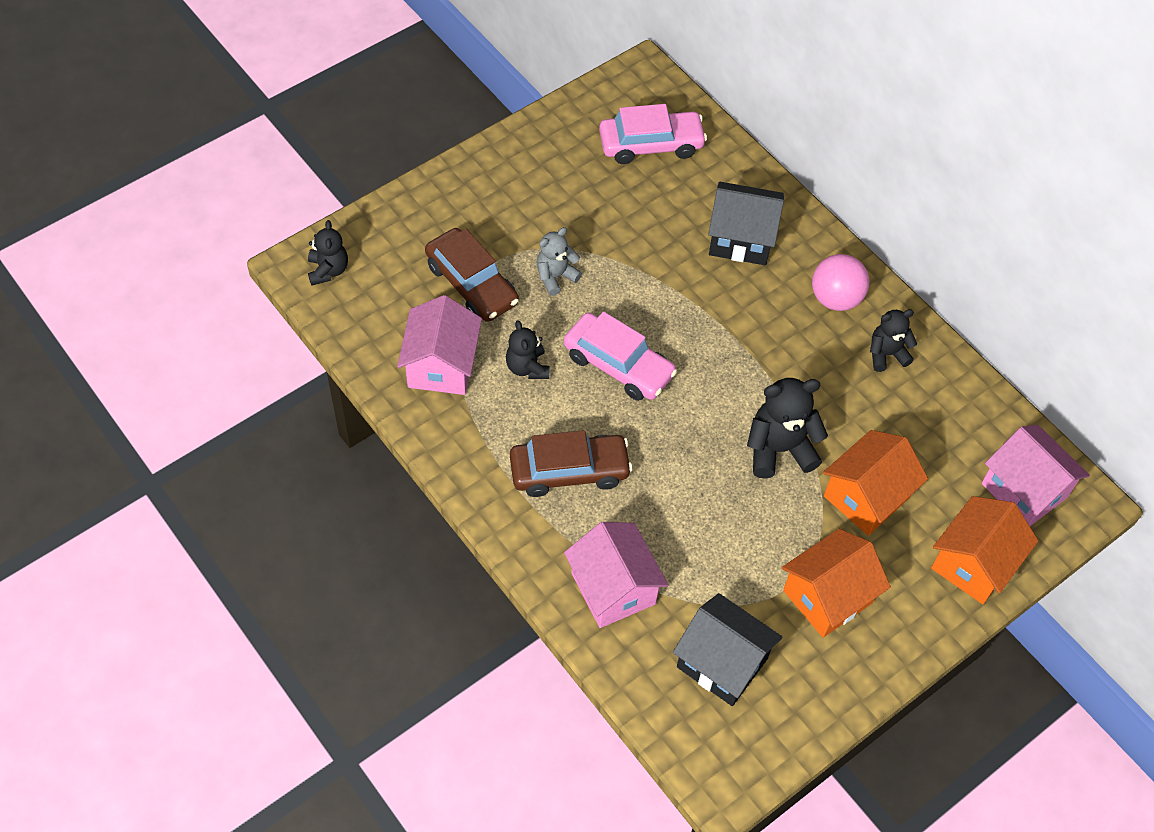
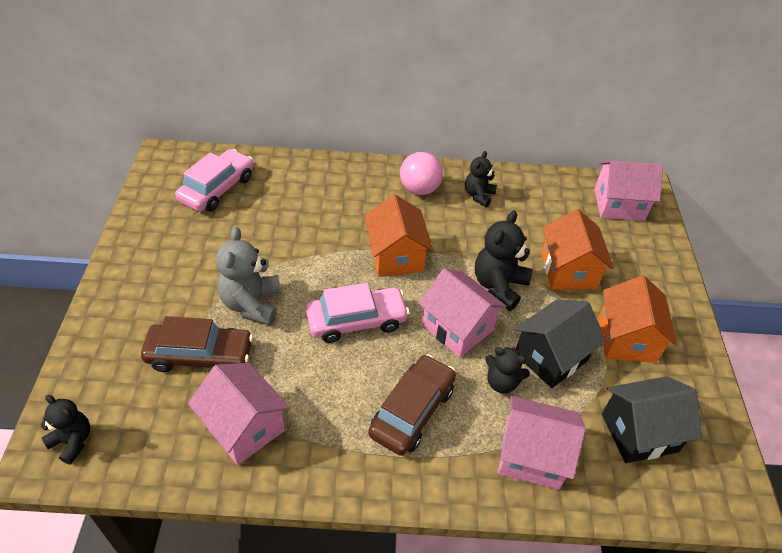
camera: 50 degrees left, 10 degrees down
(527, 367) = (303, 373): black teddy bear -> black teddy bear (501, 382)
(555, 276) = (251, 304): grey teddy bear -> grey teddy bear, size x1.59
(692, 447) = (457, 327): none -> pink house
(741, 239) = (333, 198): black house -> black house (551, 357)
(973, 564) = (652, 257): orange house -> orange house (396, 256)

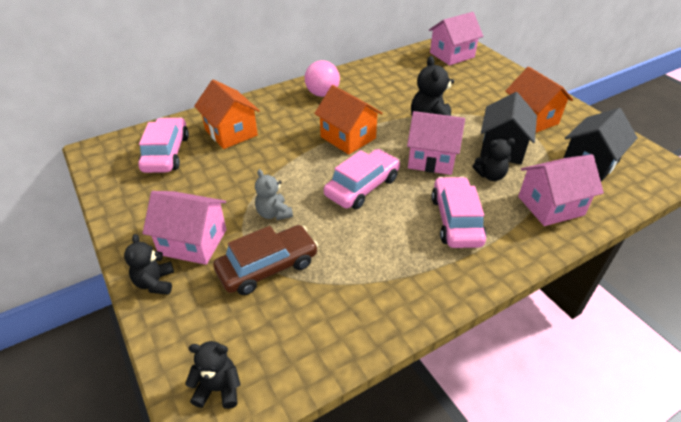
camera: 30 degrees left, 5 degrees down
(244, 427) = (353, 294): pink house -> pink house (193, 242)
(251, 304) = (274, 213): grey teddy bear -> grey teddy bear, size x0.63
(412, 411) = (456, 220): brown car -> pink car
(478, 195) = (365, 82): black teddy bear -> black teddy bear (155, 283)
(568, 270) = (461, 99): orange house -> orange house (231, 132)

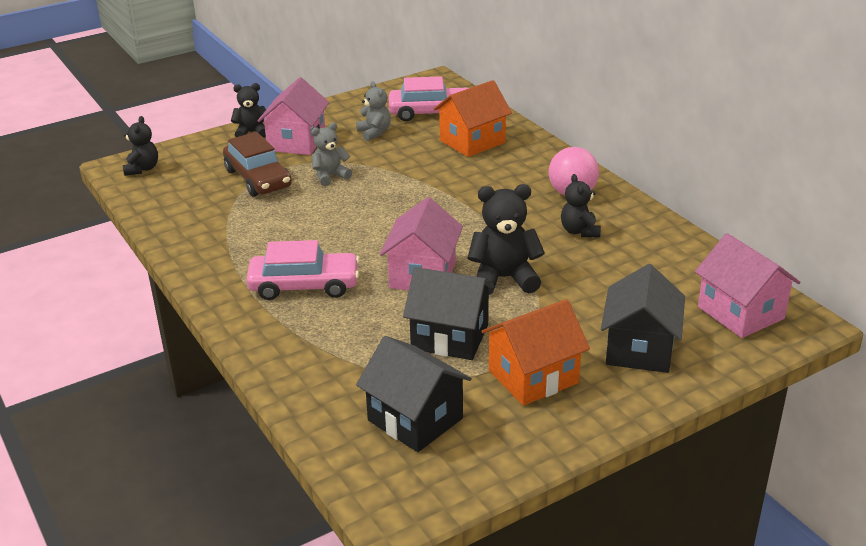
camera: 90 degrees right, 10 degrees down
(194, 187) = (374, 133): none -> grey teddy bear
(348, 137) = (467, 214): orange house -> none
(362, 187) = (369, 225): pink car -> none
(490, 175) = (386, 319): black teddy bear -> black teddy bear (579, 231)
(492, 85) = (639, 349): none -> black house
(550, 206) = (321, 362): pink house -> none

